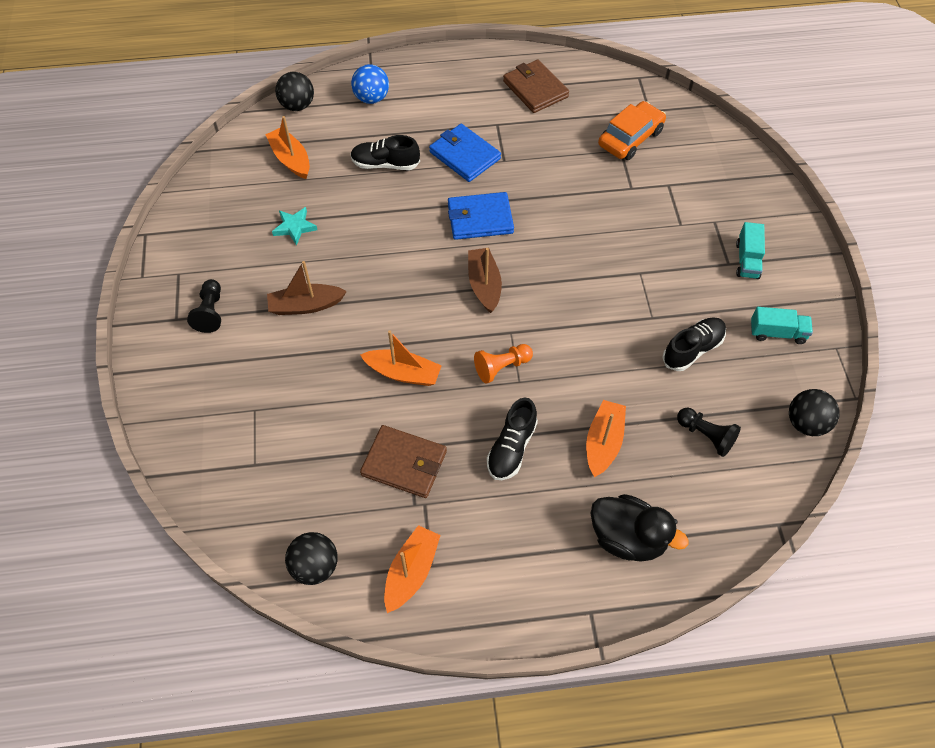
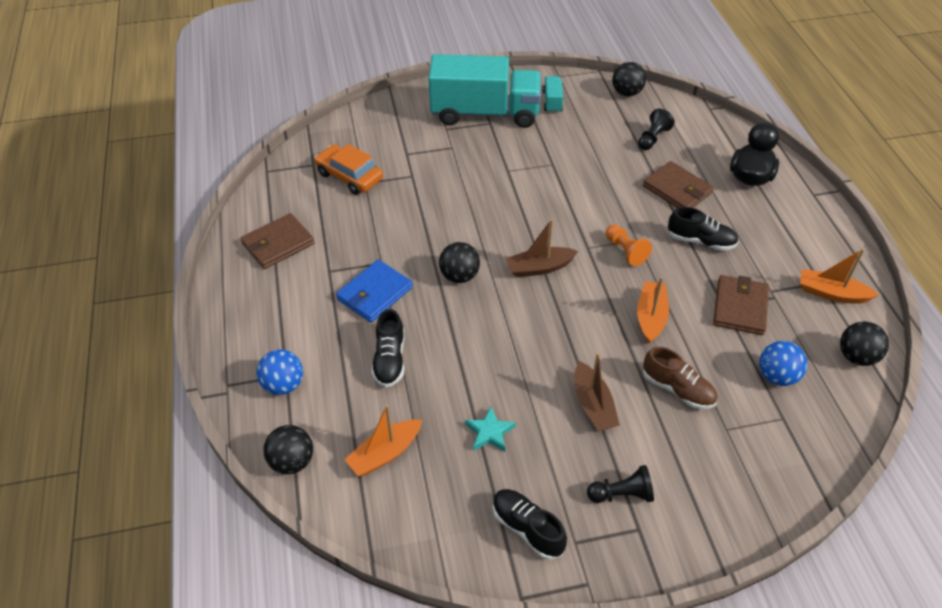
camera: 95 degrees left, 10 degrees down
(305, 474) = (777, 376): none -> blue ball
(308, 378) = (678, 389): none -> brown shoe
(480, 218) = (459, 276): blue wallet -> black ball
(603, 442) = (677, 190): orange boat -> brown wallet
(692, 349) = (578, 143): black shoe -> black shoe (527, 528)
(747, 260) = (485, 113): turquoise truck -> turquoise truck, size x2.49

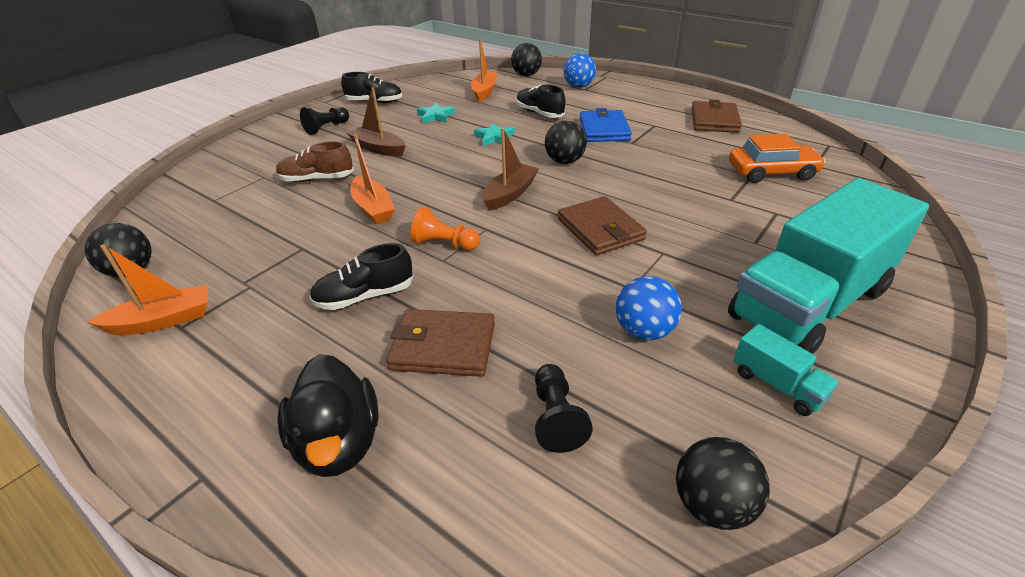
camera: 140 degrees right, 10 degrees down
(475, 348) = (494, 138): none -> turquoise star
(740, 307) = (283, 254): brown wallet -> brown wallet (600, 229)
(777, 376) = (225, 221): blue ball -> blue ball (644, 331)

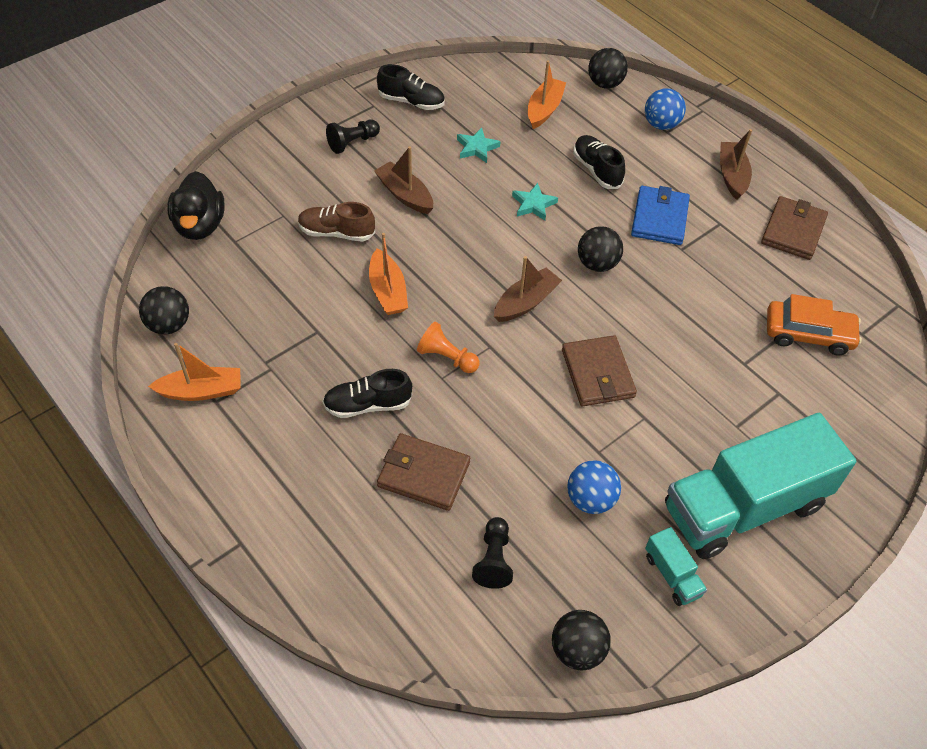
camera: 10 degrees right, 15 degrees up
(339, 442) = (334, 540): black duck -> black duck (200, 225)
(647, 101) = (732, 176): none -> brown boat

